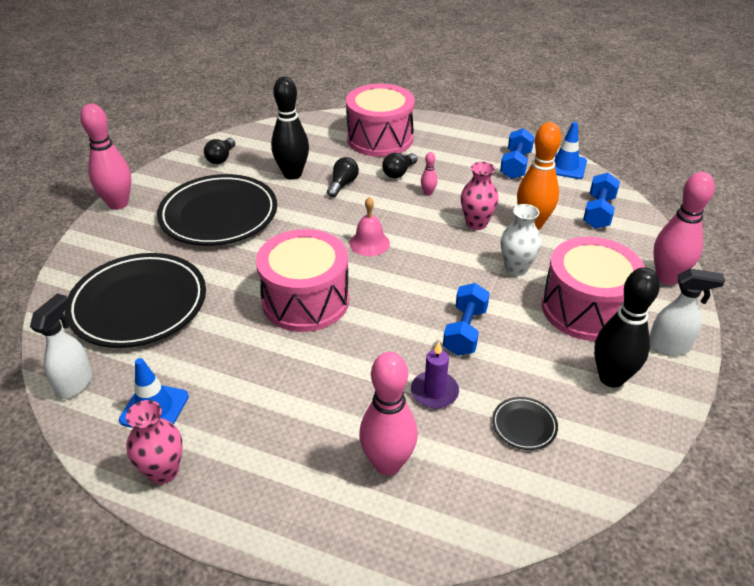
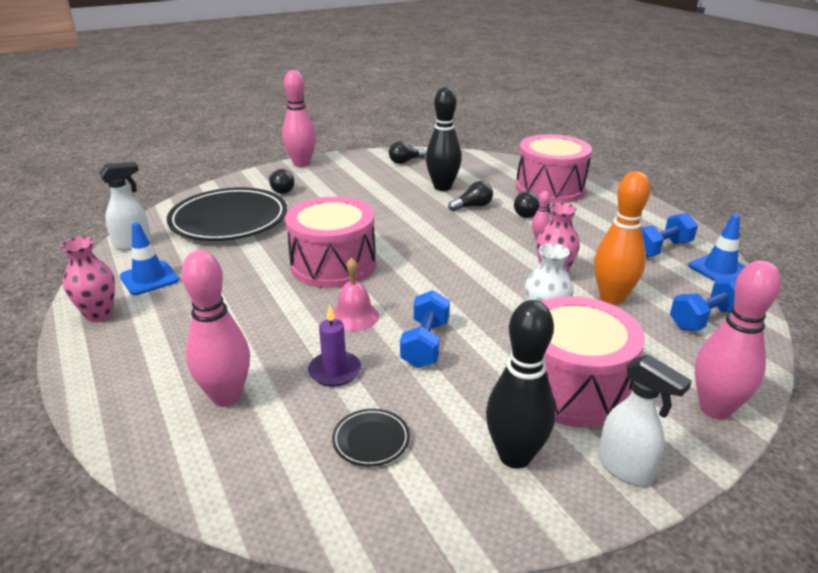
camera: 40 degrees right, 10 degrees down
(141, 245) = (280, 190): none -> black light bulb
(219, 215) = (353, 192): black plate -> none
(369, 243) = (436, 250): pink bell -> pink bell (354, 316)
(465, 331) = (425, 344): blue dumbbell -> blue dumbbell turned 45 degrees counterclockwise

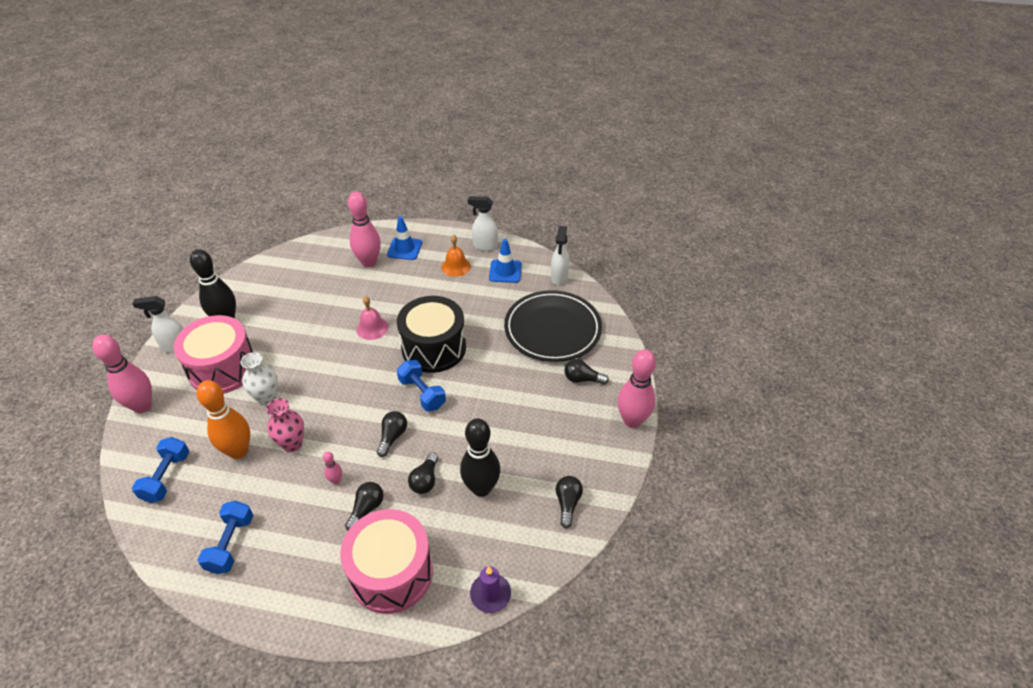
camera: 130 degrees right, 15 degrees up
(99, 315) = (485, 246): pink vase -> white spray bottle
(169, 316) = (456, 266): none -> orange bell
(333, 265) = (434, 348): pink drum -> black drum
(335, 371) = (341, 299): purple candle -> purple candle (490, 594)
(371, 440) = (290, 288): black plate -> none
(425, 344) = (317, 340): blue dumbbell -> blue dumbbell (422, 393)
(462, 235) = (392, 437): none -> black light bulb
(719, 269) = (171, 551): blue traffic cone -> blue traffic cone (404, 249)

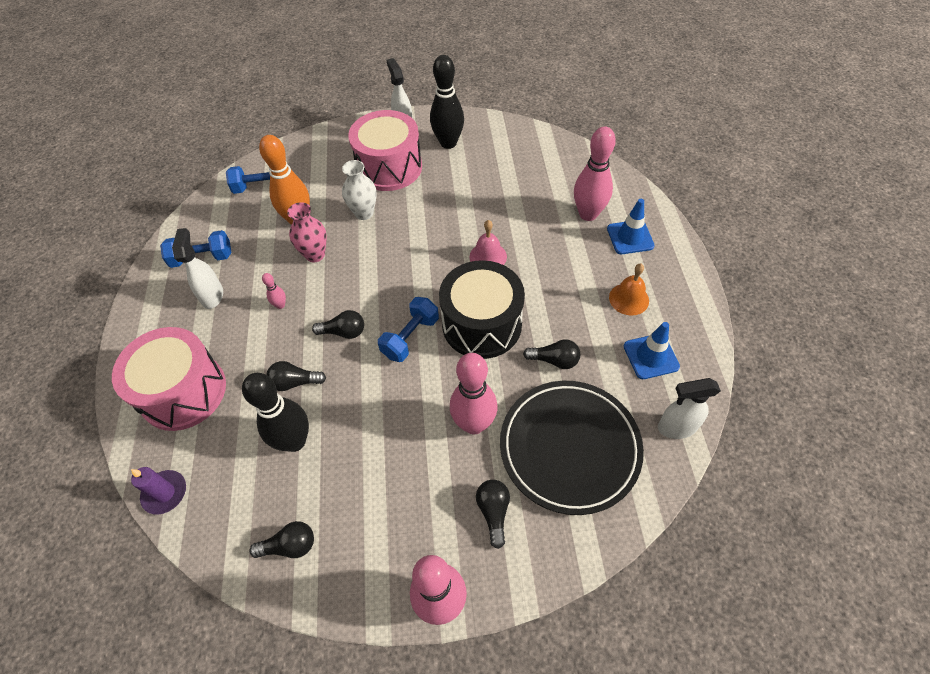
camera: 75 degrees right, 10 degrees up
(142, 406) = (331, 138): pink bowling pin -> pink bowling pin (474, 424)
(366, 509) = (252, 343): black light bulb -> black light bulb (554, 360)
(485, 246) = (686, 317): white spray bottle -> white spray bottle (212, 295)

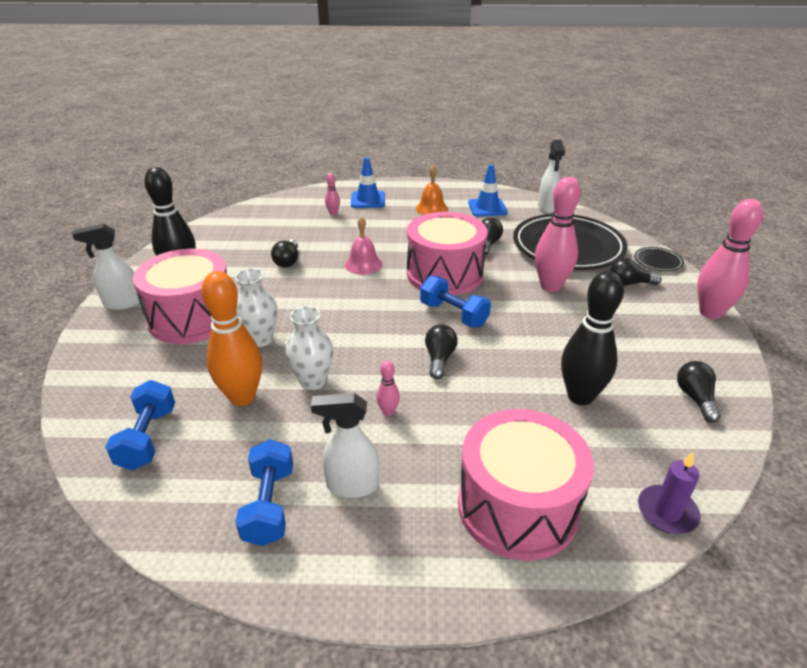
camera: 85 degrees left, 20 degrees down
(295, 382) = (505, 397): black light bulb -> black light bulb (287, 261)
(315, 255) = (313, 381): pink vase -> white vase
(482, 324) = (444, 274): black drum -> pink drum
(556, 558) = (658, 261): none -> black plate
(588, 214) = (333, 213): pink bowling pin -> pink bowling pin, size x0.44

